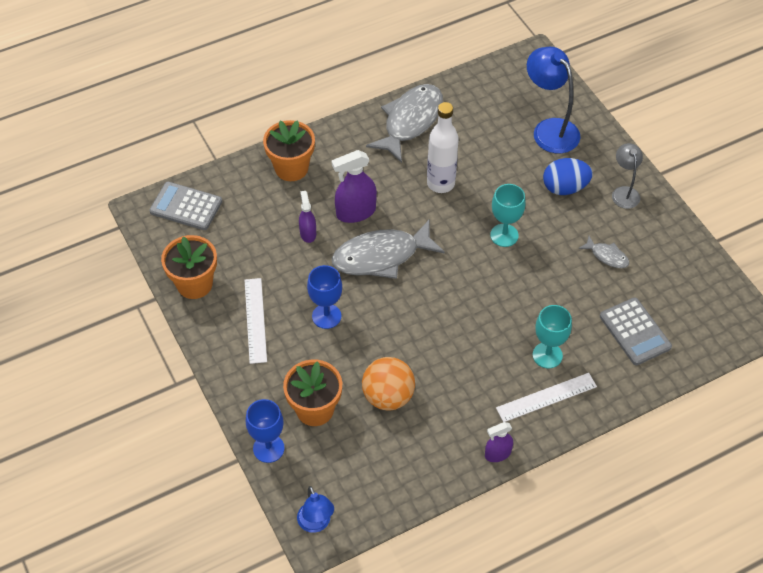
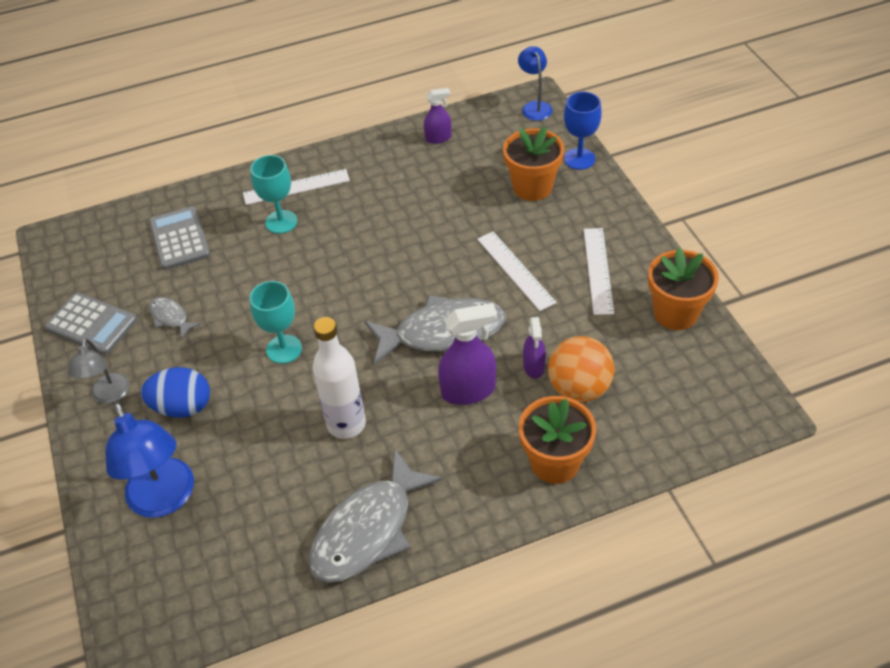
camera: 170 degrees left, 5 degrees down
(186, 206) = (702, 413): grey calculator -> grey calculator (91, 324)
(326, 316) = (515, 270): blue goblet -> white ruler
(388, 396) = (456, 194): orange ball -> orange ball (579, 388)
(497, 454) = (359, 147): purple spray bottle -> purple spray bottle (438, 138)

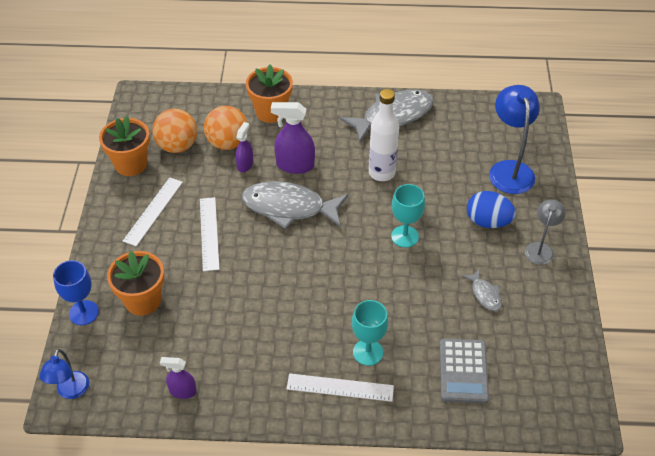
camera: 160 degrees left, 0 degrees up
(91, 324) = (550, 313): grey calculator -> none
(640, 358) = (177, 146): none -> orange ball

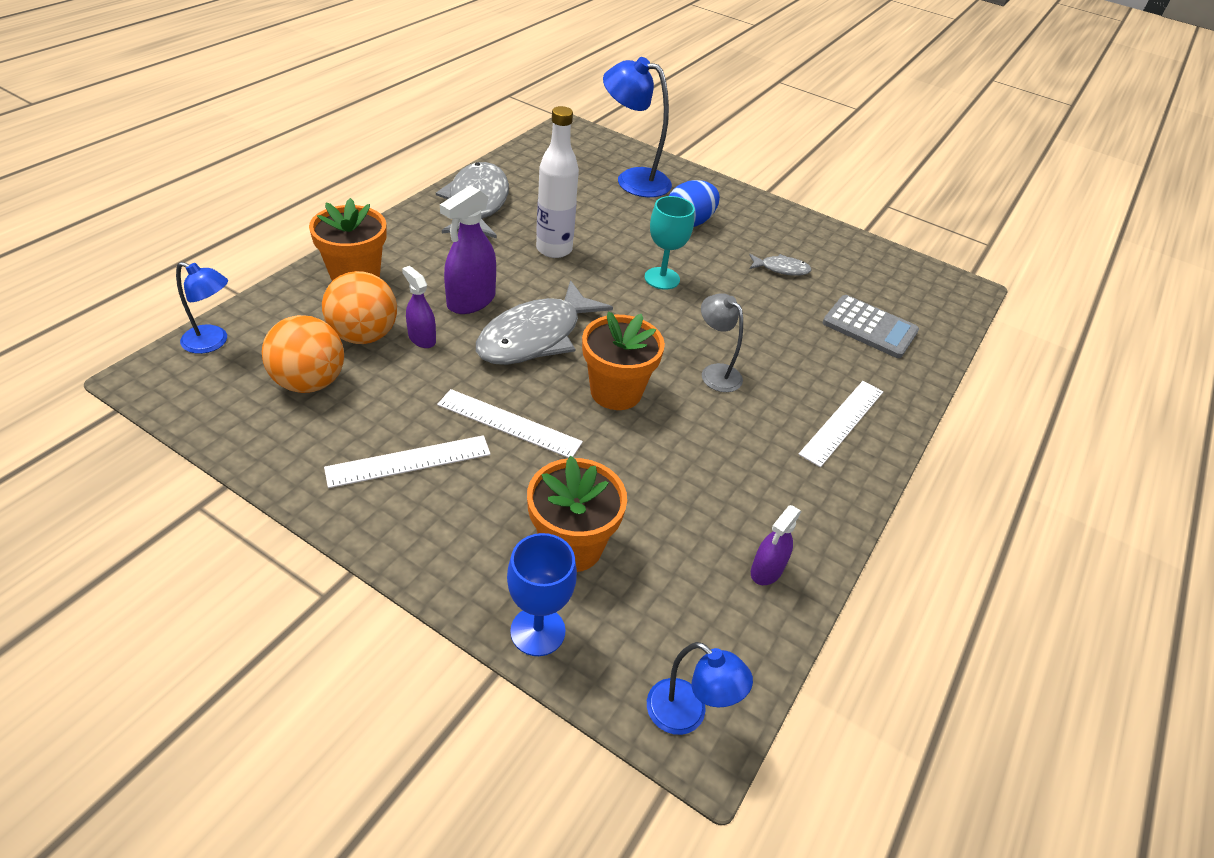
camera: 65 degrees left, 5 degrees down
(131, 164) = (285, 445): orange flower pot -> orange flower pot (616, 392)
(153, 211) = (409, 461): white ruler -> white ruler turned 75 degrees counterclockwise
(176, 98) = (213, 342): none -> blue lamp
(368, 352) = (805, 378): turquoise goblet -> none
(540, 248) = (749, 213): grey lamp -> grey lamp (715, 372)

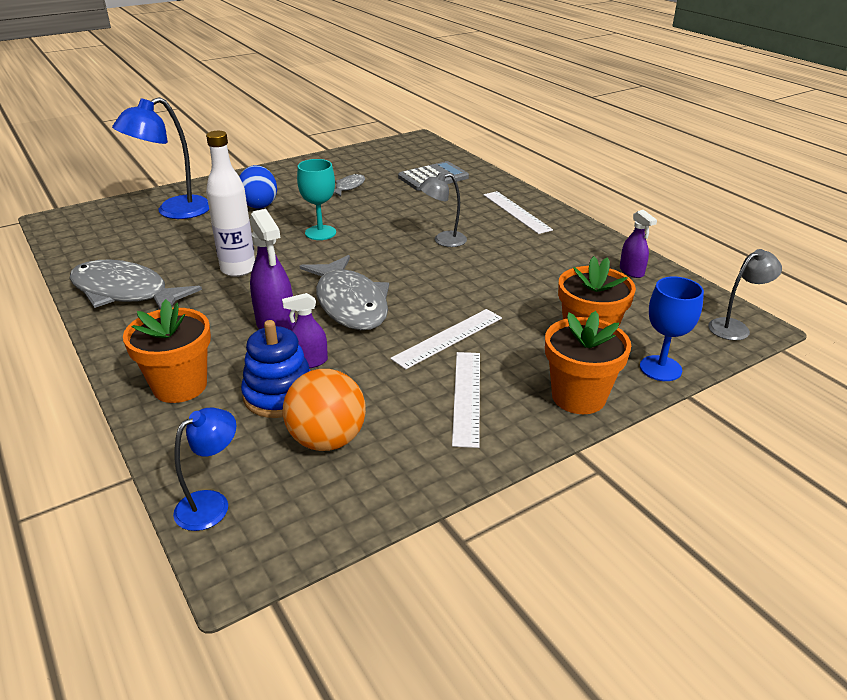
camera: 60 degrees left, 10 degrees down
(364, 335) = (279, 395): orange ball -> blue stacking toy
(616, 392) = (439, 283): orange flower pot -> orange flower pot (578, 397)
(687, 715) = (735, 327): blue lamp -> grey lamp

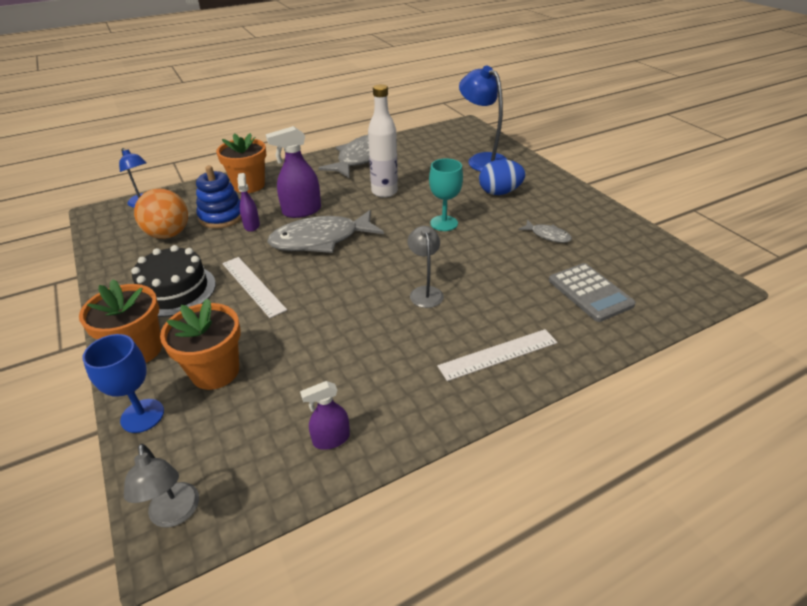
camera: 95 degrees right, 5 degrees up
(466, 397) = (175, 290): white ruler -> black cake

